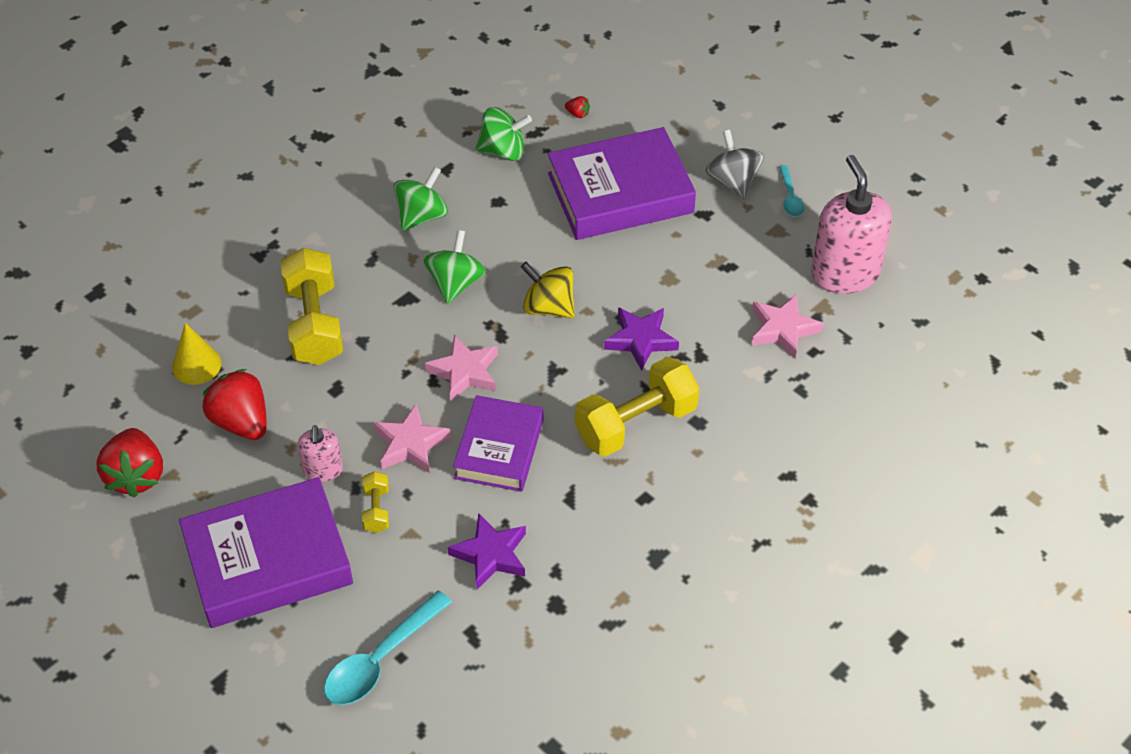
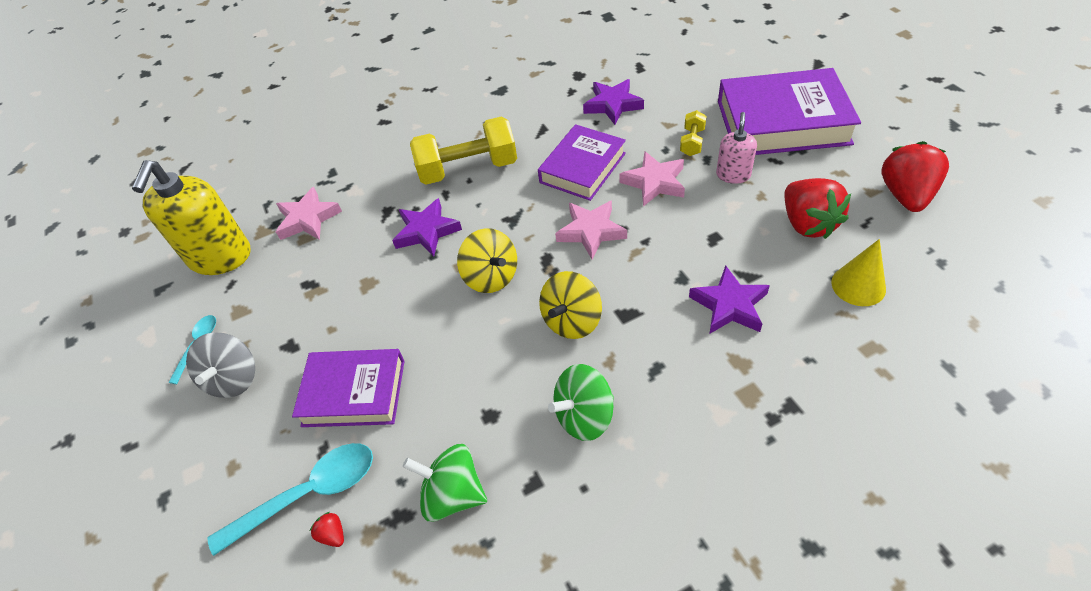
camera: 155 degrees left, 0 degrees up
(314, 324) = (729, 305): yellow dumbbell -> purple star
(380, 659) = (704, 62): turquoise spoon -> turquoise spoon (308, 494)
(455, 283) = (572, 321): green spinning top -> yellow spinning top
(620, 193) = (354, 393): purple book -> purple book, size x0.65
(845, 273) = (220, 257): pink soap dispenser -> yellow soap dispenser

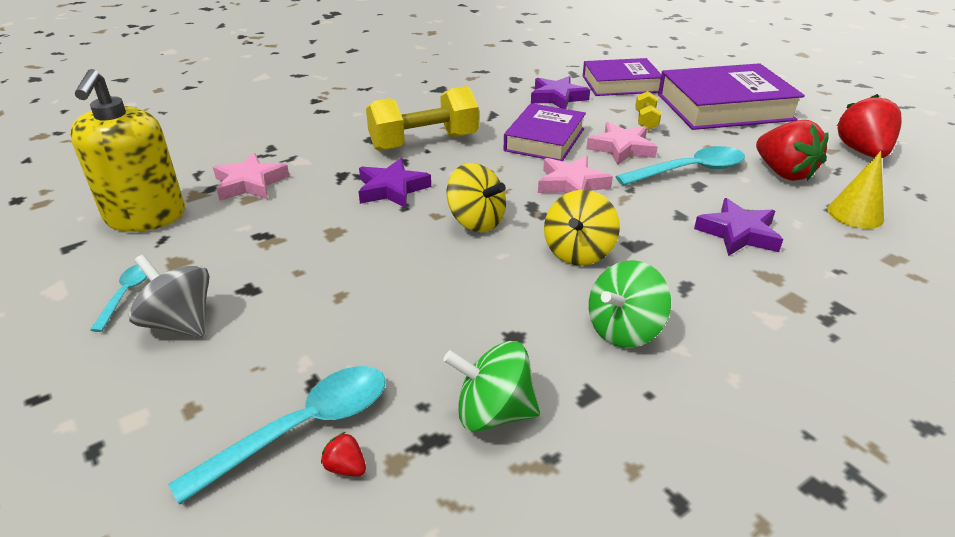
camera: 15 degrees left, 15 degrees down
(234, 379) = (180, 323): grey spinning top -> grey spinning top turned 135 degrees clockwise
(354, 393) = (340, 326): purple book -> purple book (620, 84)
(711, 217) = (689, 171): none -> turquoise spoon
(733, 175) = (696, 142): pink soap dispenser -> none

